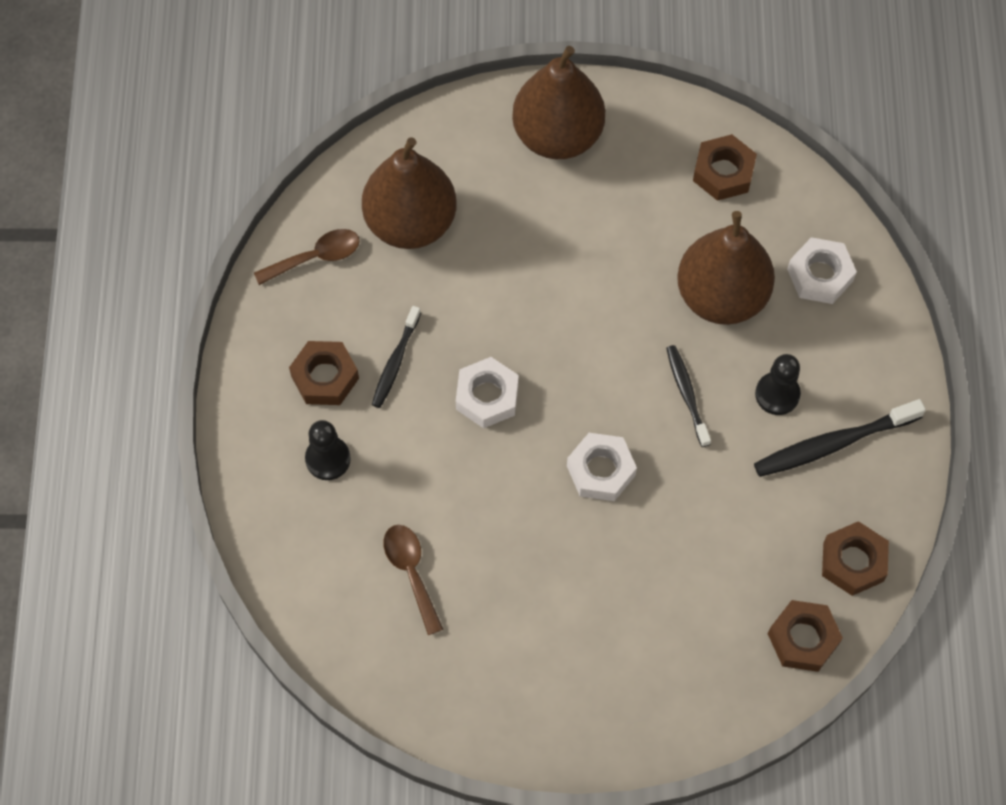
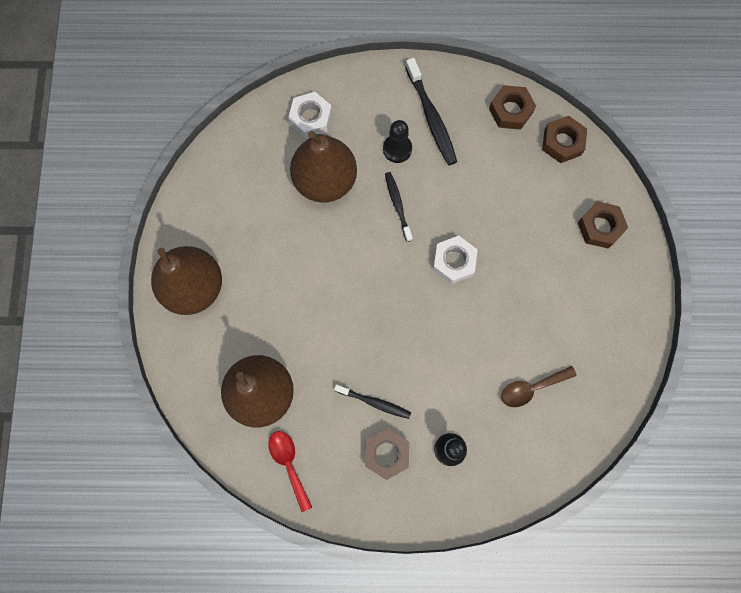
camera: 90 degrees left, 10 degrees up
(315, 257) = (289, 464): brown spoon -> red spoon
(487, 396) = (401, 337): white nut -> none
(686, 394) = (397, 205): black toothbrush -> black toothbrush turned 90 degrees clockwise
(723, 172) = (230, 175): brown nut -> brown nut (600, 227)

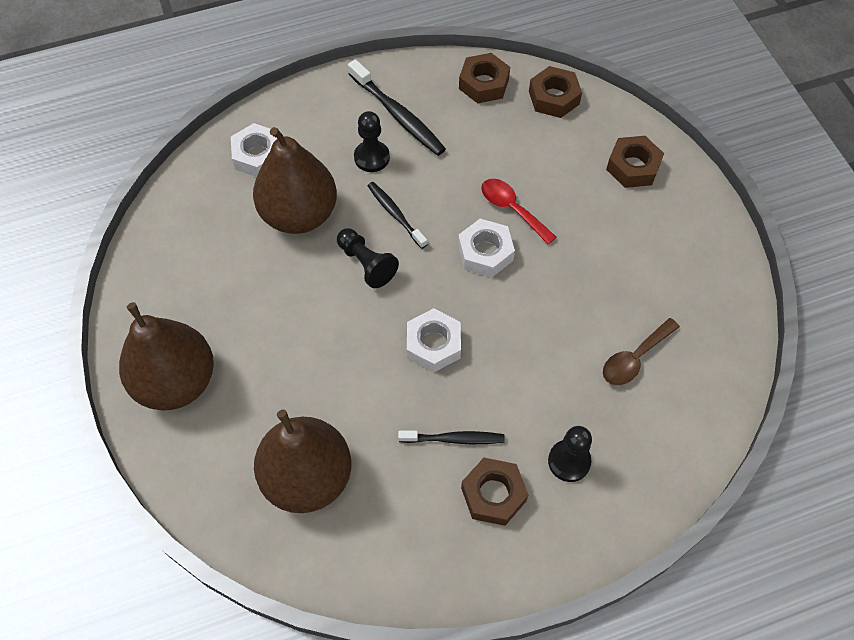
camera: 20 degrees left, 15 degrees down
(289, 464) = (374, 552): red spoon -> red spoon (512, 209)
(361, 240) = (366, 264): none -> black pawn
(387, 323) = (433, 344): none -> white nut

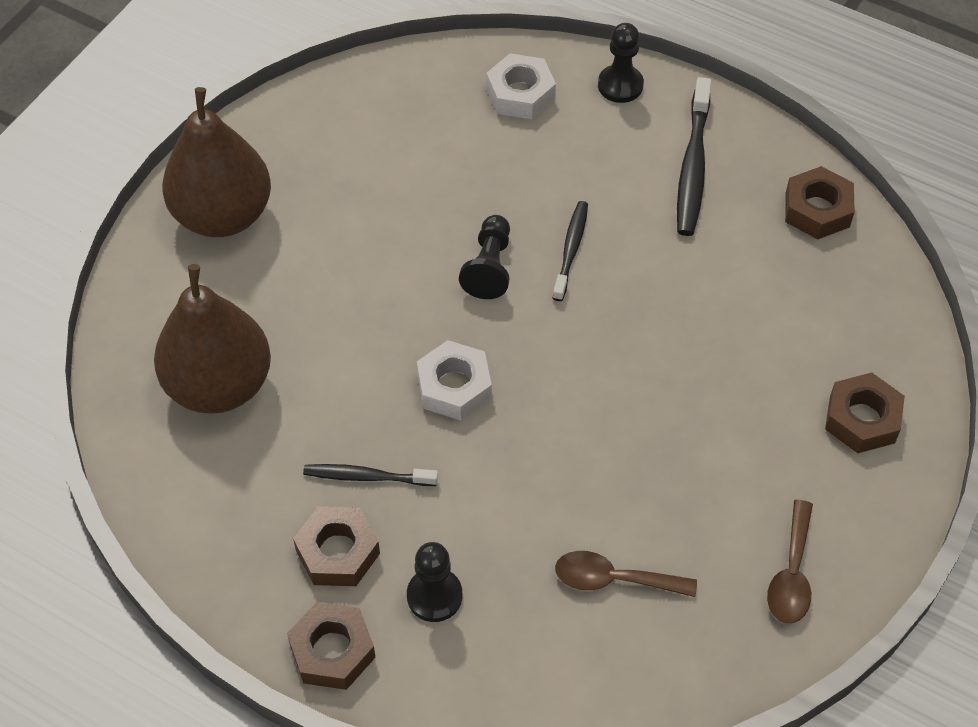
camera: 50 degrees right, 5 degrees down
(299, 214) = (489, 174): brown pear -> none
(372, 157) = (617, 182): black pawn -> black pawn (620, 85)
(454, 439) = (367, 477): black toothbrush -> black toothbrush turned 135 degrees clockwise
(485, 252) = (605, 357): white nut -> none
(512, 209) = (684, 344): red spoon -> none
(554, 97) = (872, 284): brown nut -> brown nut (332, 651)
(700, 271) = (791, 573): none -> brown spoon

